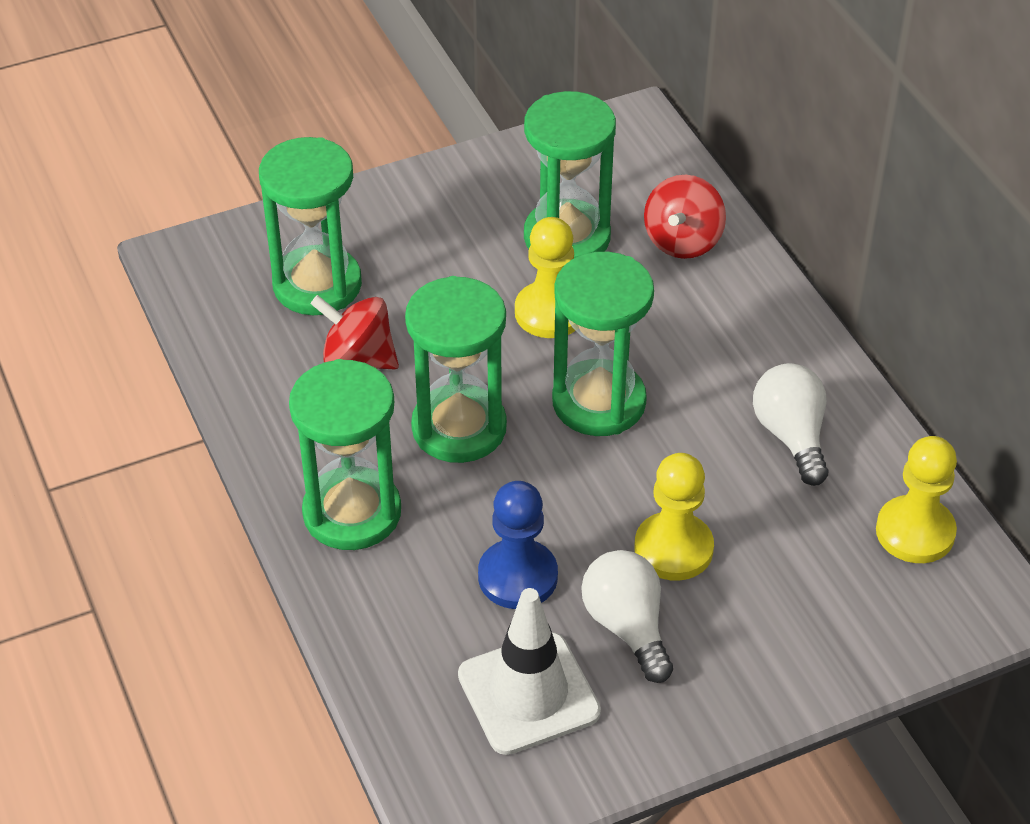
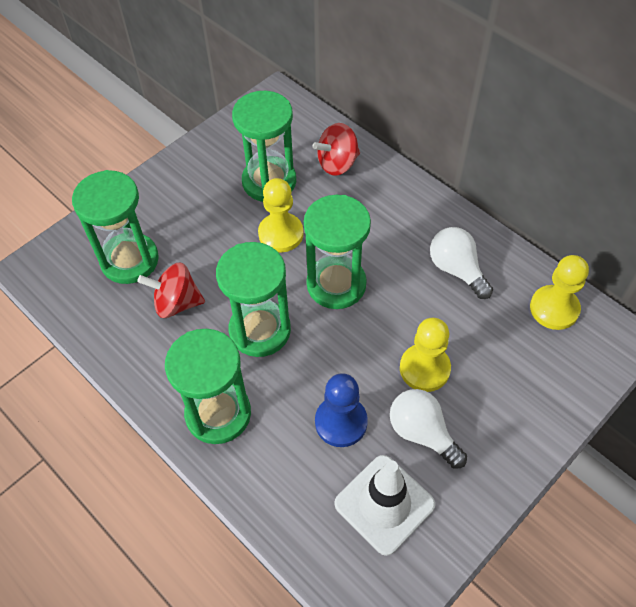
camera: 20 degrees left, 10 degrees up
(683, 241) = (337, 164): red spinning top -> red spinning top turned 60 degrees clockwise

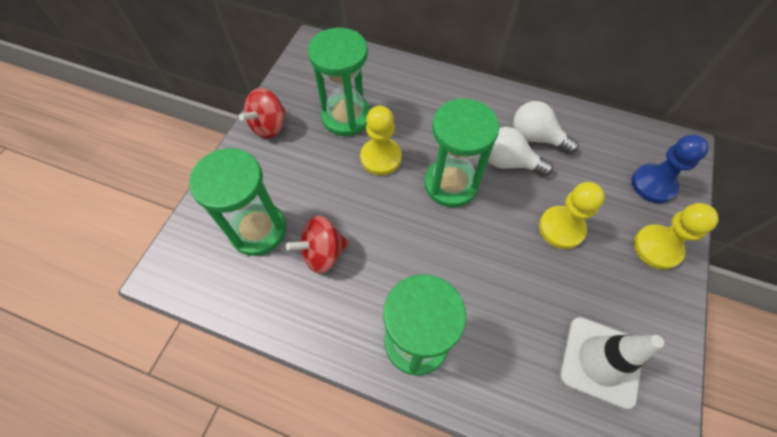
camera: 25 degrees left, 5 degrees up
(260, 330) = (410, 249): green hourglass -> none
(337, 164) = (394, 84): red spinning top -> red spinning top (269, 126)
(341, 422) = (524, 303): blue pawn -> blue pawn (653, 184)
(422, 433) = (592, 284): white light bulb -> white light bulb (509, 162)
(554, 309) = (624, 142): yellow pawn -> yellow pawn (657, 248)

